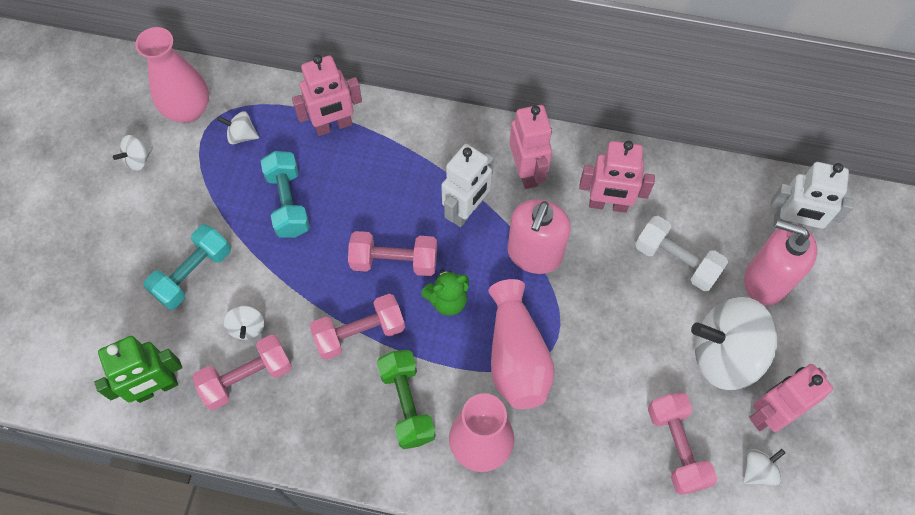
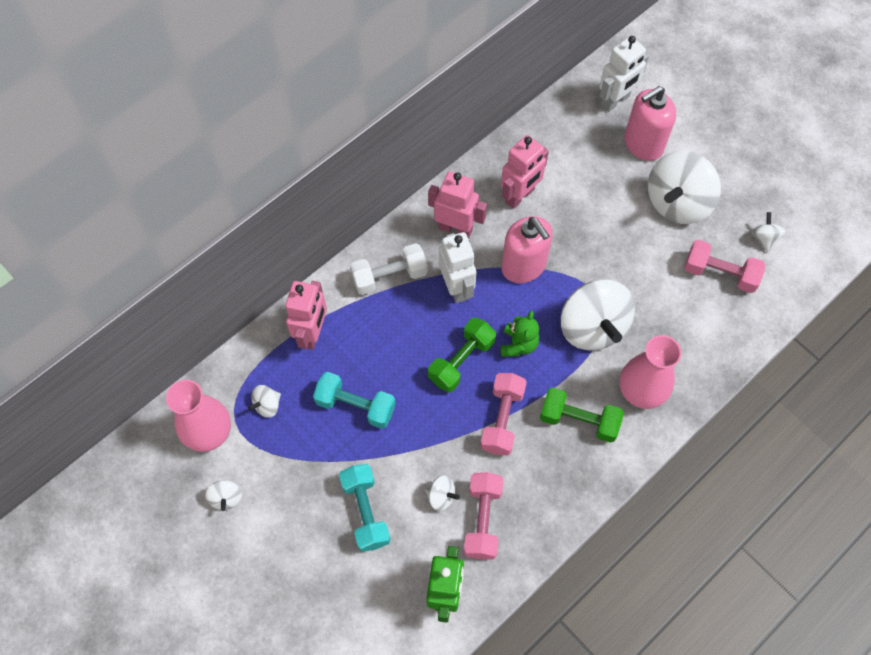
camera: 55 degrees left, 0 degrees up
(394, 261) = (461, 361): pink dumbbell -> green dumbbell
(516, 356) = (592, 327): pink vase -> white spinning top
(676, 261) = (592, 184): white dumbbell -> white dumbbell (389, 276)
(769, 413) = (732, 206): pink robot -> none

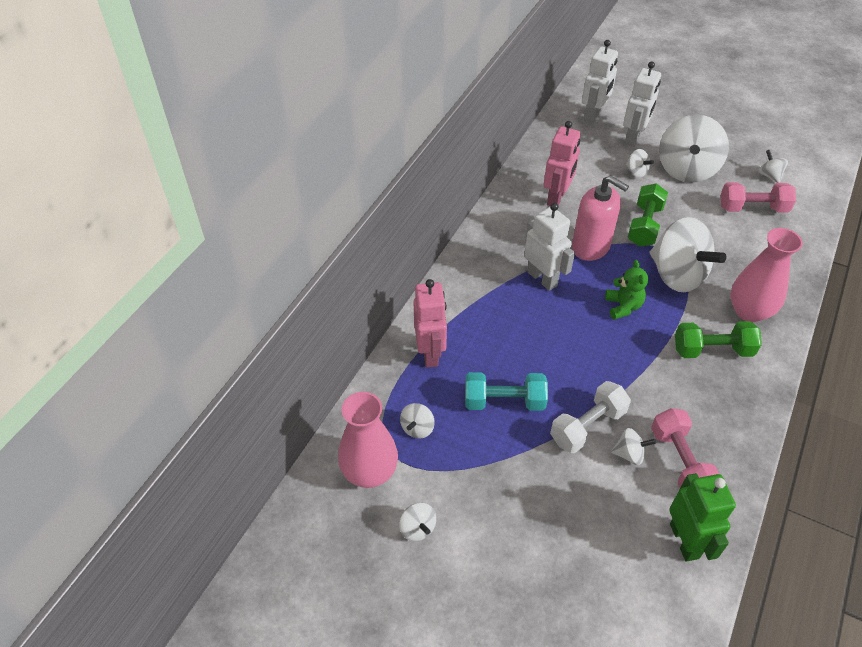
camera: 20 degrees left, 15 degrees down
(365, 511) = (565, 492): turquoise dumbbell -> none
(389, 276) = (478, 287): white dumbbell -> white dumbbell (587, 426)
(455, 229) = (516, 235): pink robot -> none
(461, 361) = (581, 334): green dumbbell -> green dumbbell (644, 225)
(502, 419) = (645, 370): pink dumbbell -> none
(621, 189) = (636, 172): none -> white spinning top
(643, 144) = (633, 138): pink soap dispenser -> white robot

